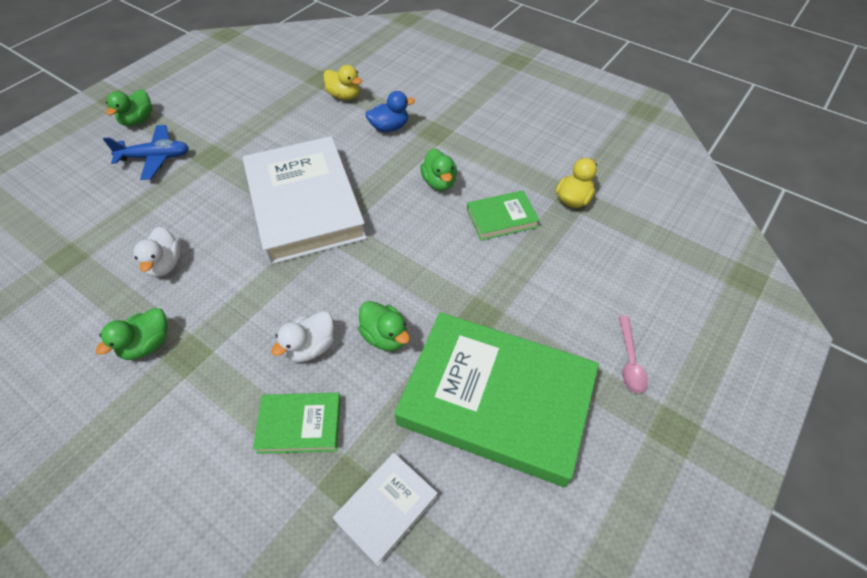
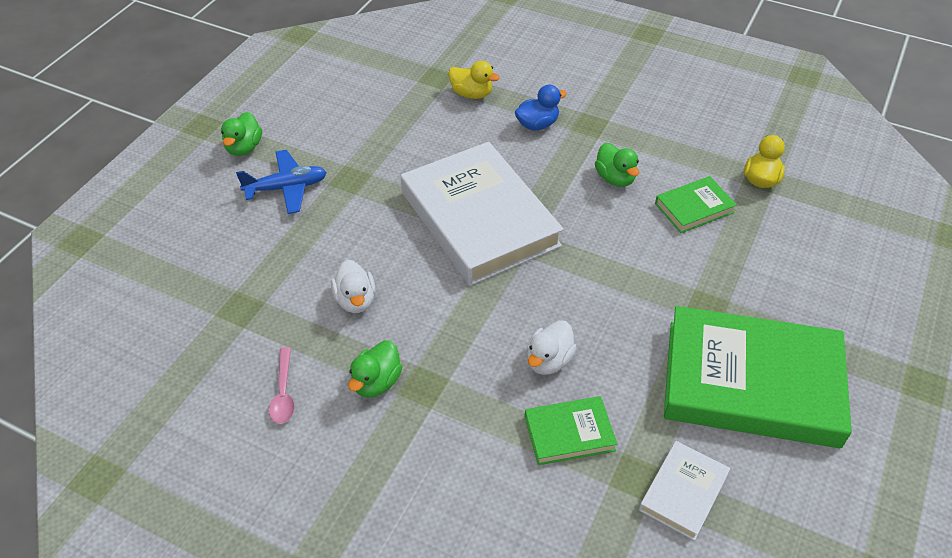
camera: 10 degrees left, 5 degrees down
(385, 336) = (620, 340): green duck -> none
(629, 361) = (865, 329): pink spoon -> pink spoon (283, 393)

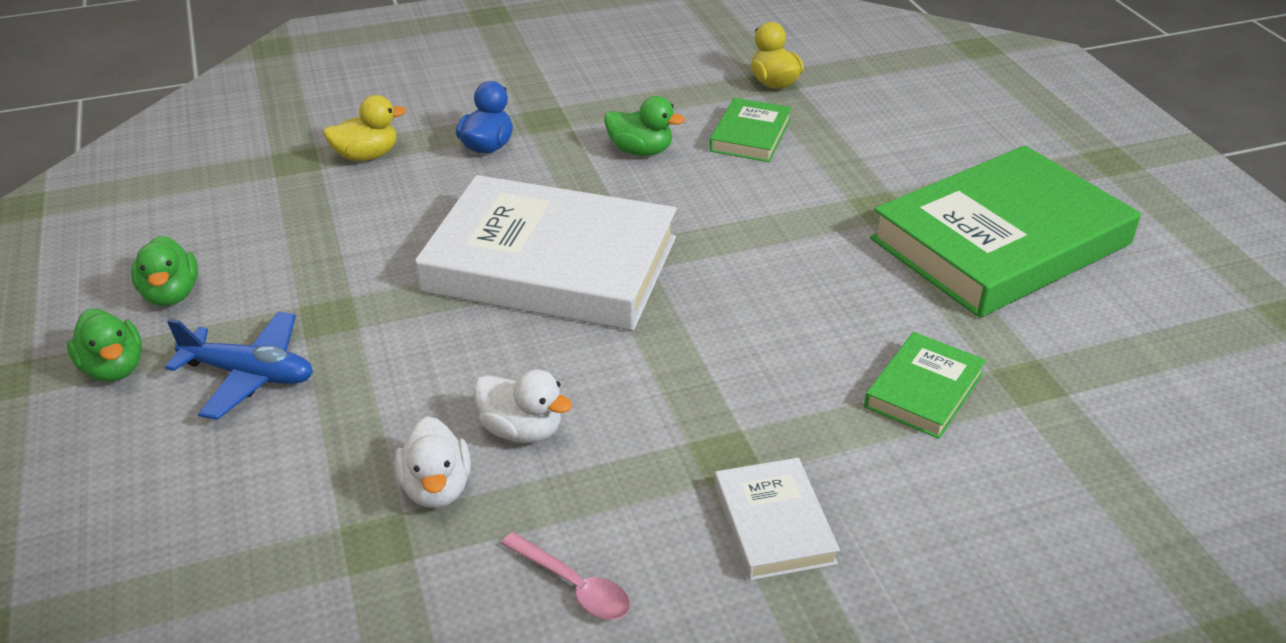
camera: 45 degrees left, 10 degrees down
(286, 188) = (249, 375): blue plane -> blue plane turned 75 degrees clockwise
(376, 382) = (669, 491): green duck -> green duck (171, 294)
(548, 361) = (812, 343): white duck -> white duck (436, 488)
(683, 492) = (1081, 364): white book -> white book (773, 524)

